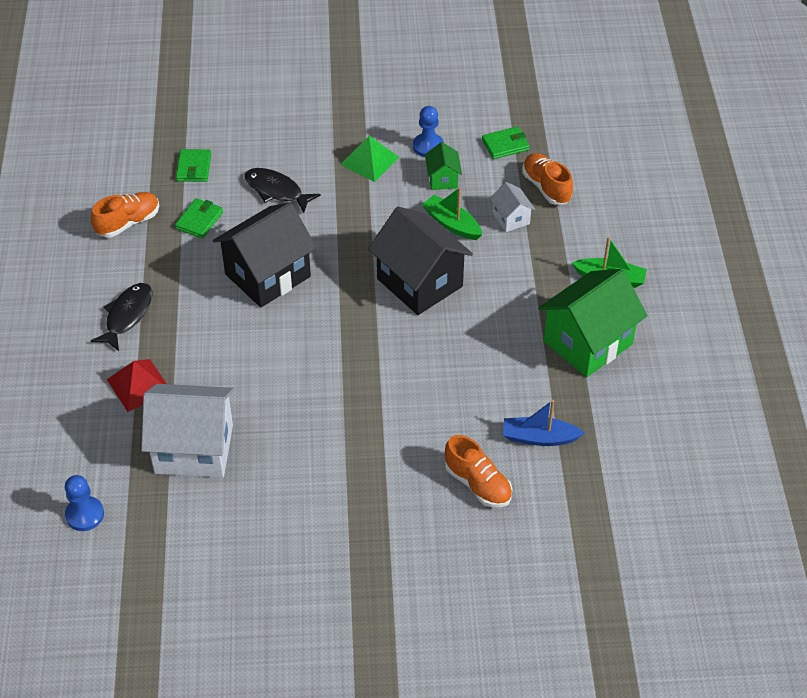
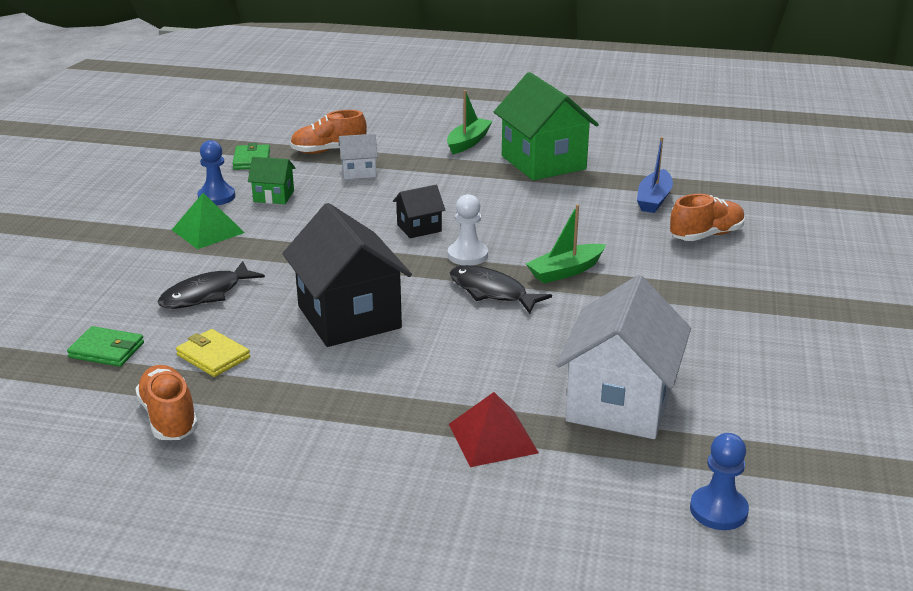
camera: 75 degrees left, 20 degrees down
(127, 315) = (356, 436): black fish -> black fish (492, 292)
(199, 220) = (213, 356): green wallet -> yellow wallet
(382, 323) = (467, 255): none -> white pawn
(419, 282) = (419, 228): black house -> black house, size x0.48
(451, 224) = (344, 200): green boat -> green boat (565, 271)

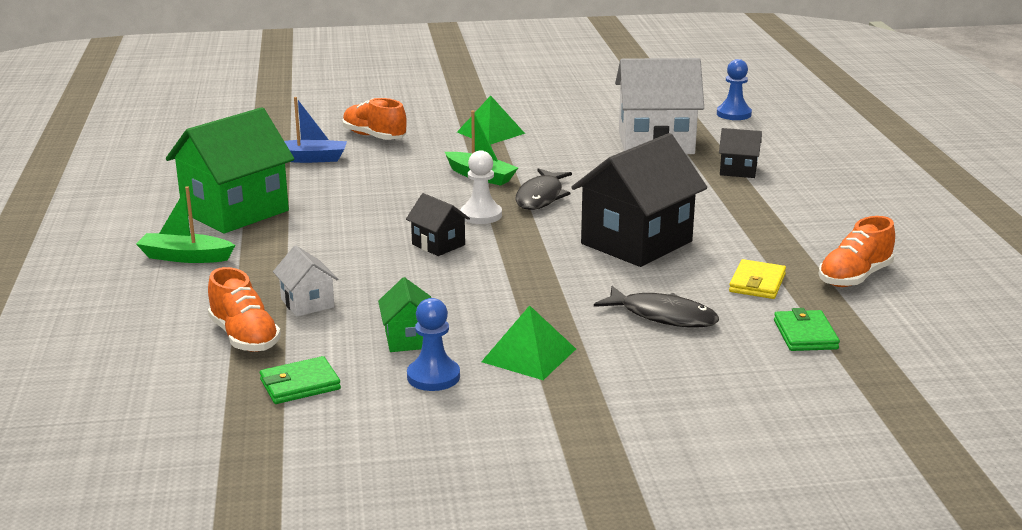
camera: 110 degrees left, 5 degrees down
(493, 438) = (738, 170): red pyramid -> black house
(698, 299) = (490, 132): none -> green pyramid

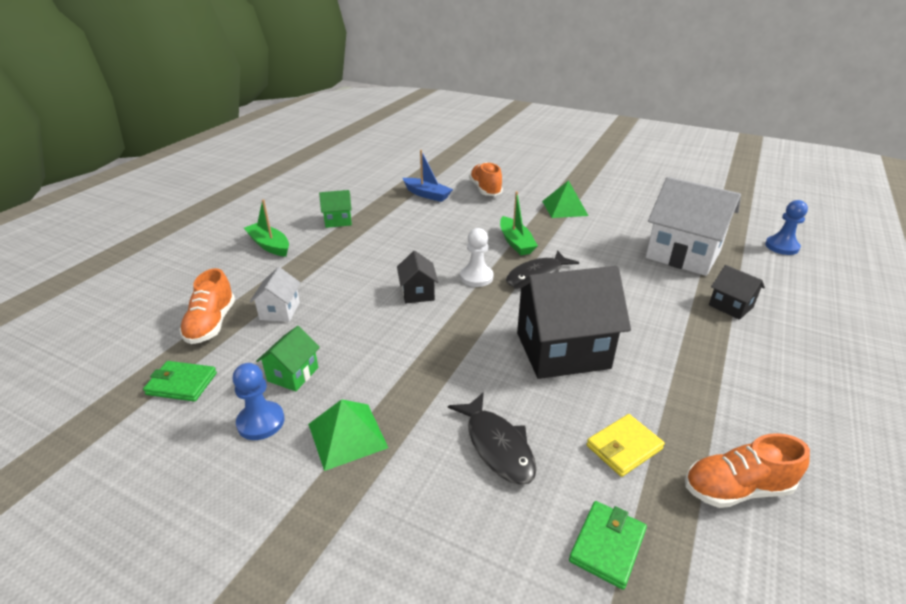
camera: 35 degrees right, 10 degrees up
(235, 212) = (338, 221): green house -> green house, size x0.48

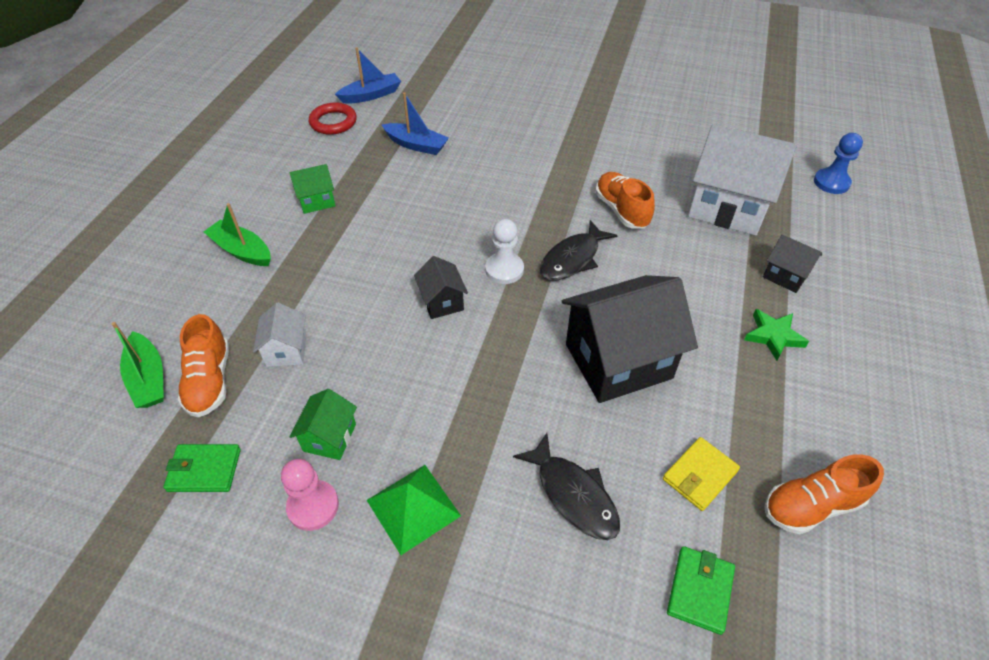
camera: 10 degrees left, 15 degrees up
(261, 422) = (313, 506): blue pawn -> pink pawn
(367, 177) = (333, 122): none -> red ring
(401, 164) = (371, 95): none -> blue boat
(485, 189) = (486, 129): orange shoe -> orange shoe (621, 210)
(516, 242) = (539, 211): green boat -> green boat (148, 378)
(564, 208) = (585, 149): green pyramid -> none
(713, 348) = (773, 336): none -> green star

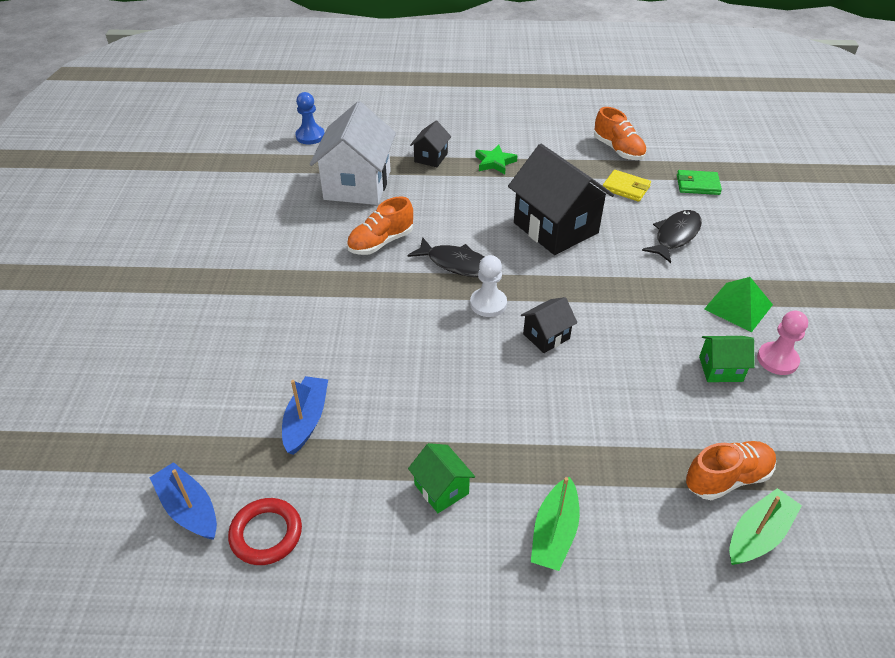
camera: 105 degrees left, 5 degrees down
(204, 470) = (803, 440): green wallet -> none
(286, 350) = (660, 431): white house -> none

